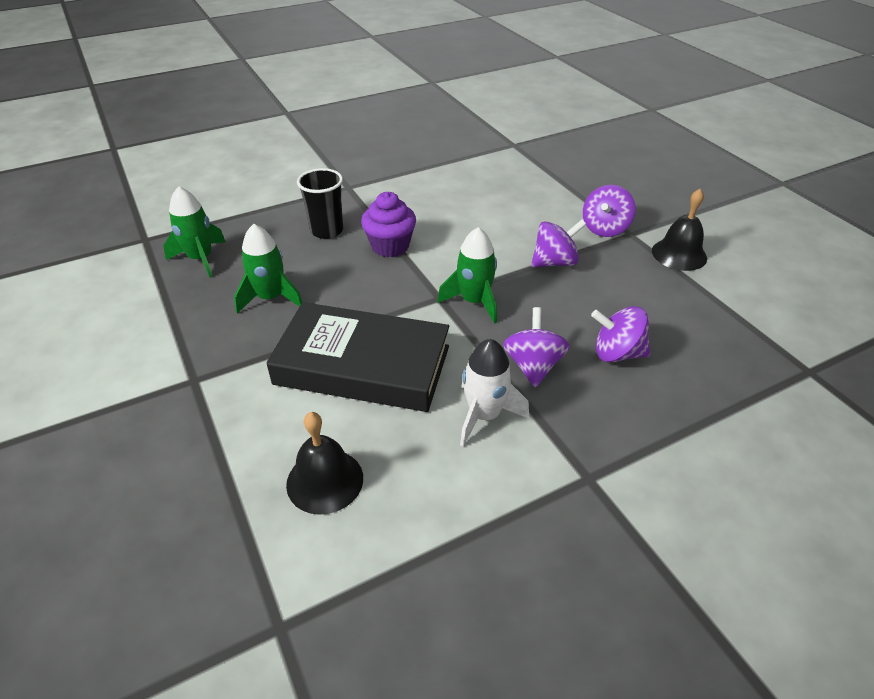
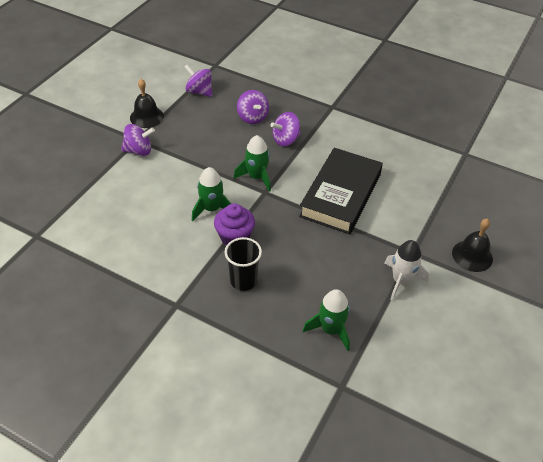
camera: 125 degrees left, 5 degrees up
(270, 298) = (331, 264): green rocket -> green rocket (211, 209)
(325, 480) = (408, 173): black bell -> black bell (472, 255)
(362, 365) = (341, 195): black book -> black book turned 45 degrees clockwise
(484, 415) = (330, 143): white rocket -> white rocket (401, 281)
(554, 262) = (193, 160): purple spinning top -> purple spinning top (199, 92)

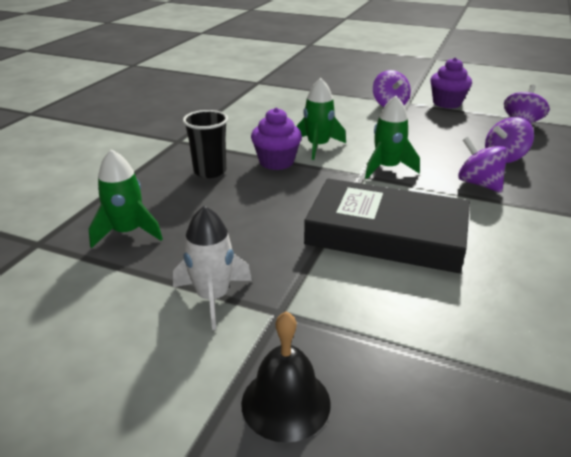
camera: 85 degrees right, 15 degrees down
(146, 117) = (447, 103): black bell -> purple cupcake

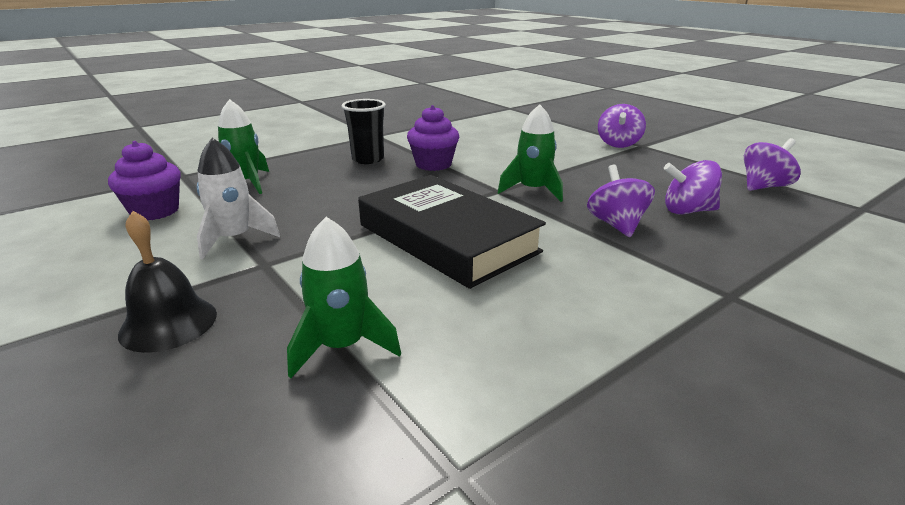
camera: 30 degrees right, 5 degrees down
(318, 146) = (490, 161): green rocket -> green rocket (342, 346)
(447, 103) = (691, 153): purple cupcake -> purple cupcake (155, 211)

